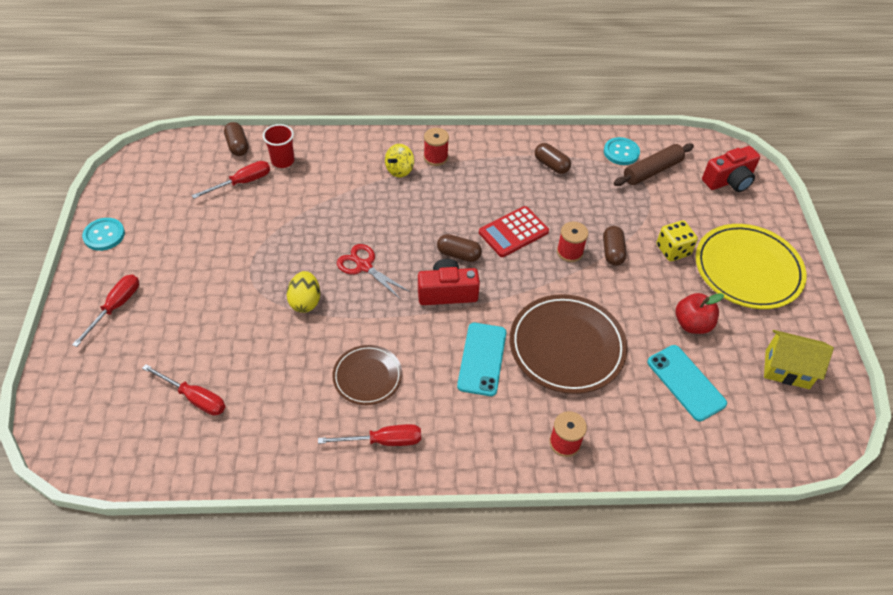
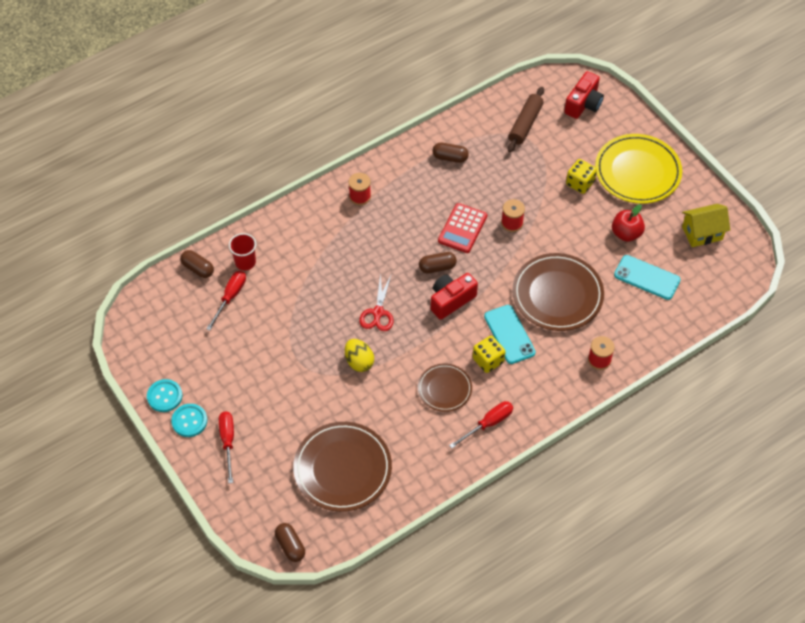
camera: 30 degrees left, 5 degrees up
(194, 398) = (342, 469): red screwdriver -> brown plate
(364, 266) = (378, 313): red scissors -> red scissors turned 90 degrees counterclockwise
(399, 170) = (341, 222): yellow spinning top -> none
(437, 373) = (488, 360): none -> yellow dice
(612, 252) = (540, 207): brown capsule -> brown capsule (290, 546)
(621, 152) = (493, 119): turquoise button -> turquoise button (189, 421)

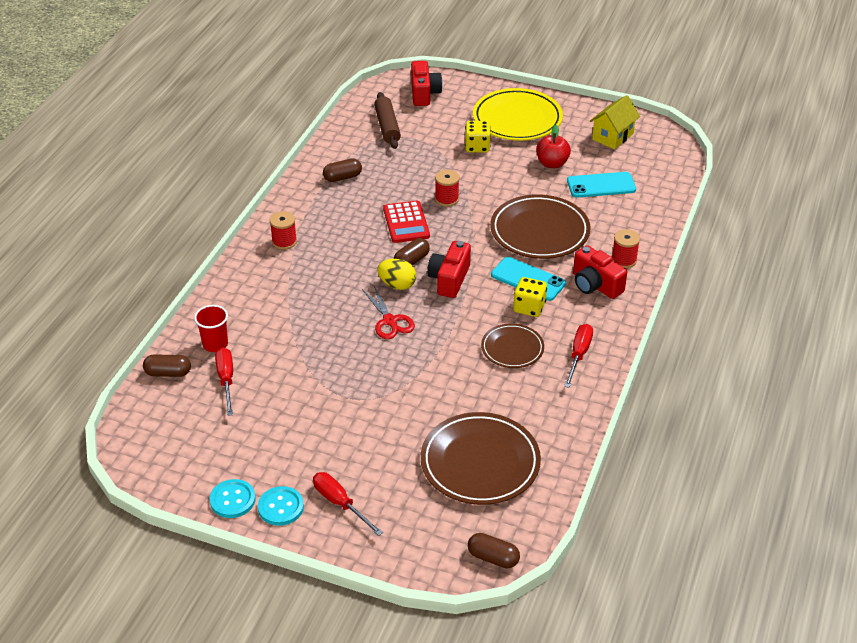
camera: 35 degrees left, 15 degrees down
(359, 362) = (410, 368): yellow egg -> yellow egg (397, 285)
(556, 370) = (595, 285): none -> red camera

